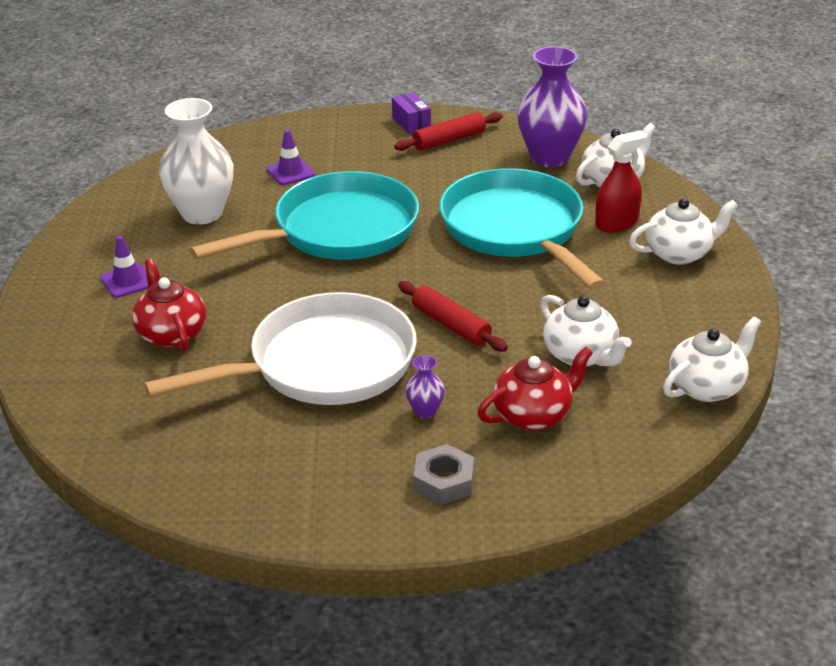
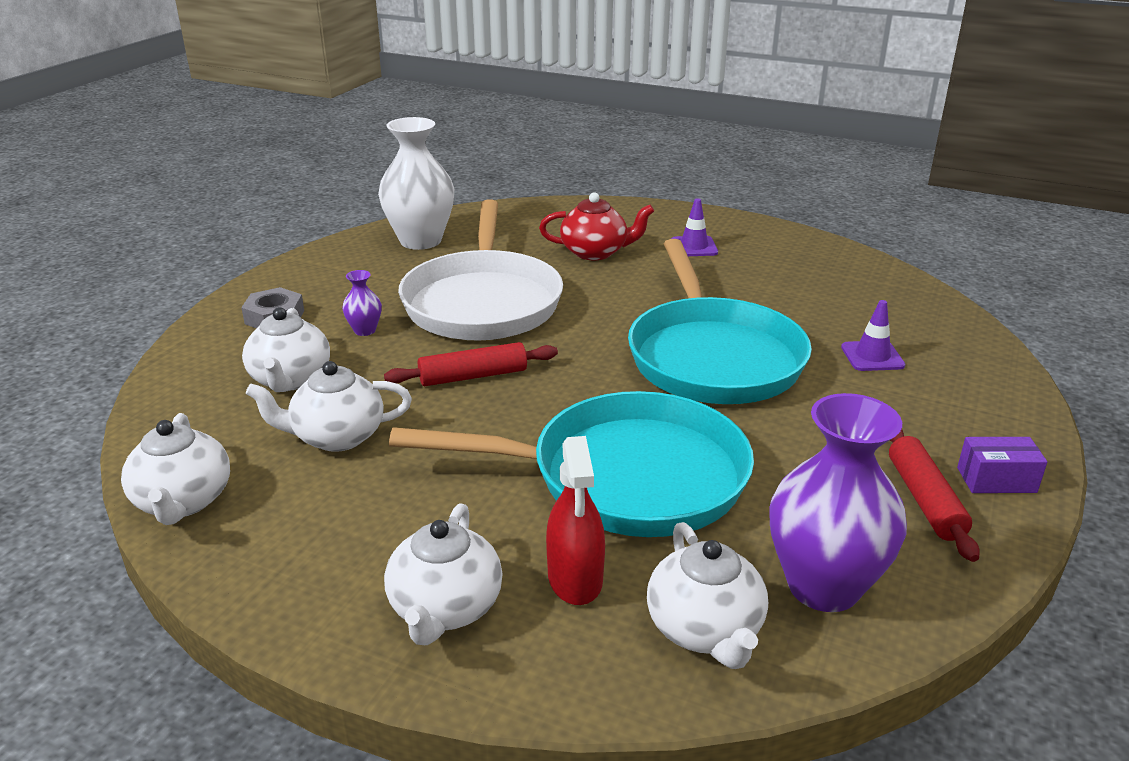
camera: 115 degrees right, 5 degrees down
(202, 213) = (799, 294): white vase -> white vase (420, 241)
(533, 415) = (290, 379): red teapot -> white teapot

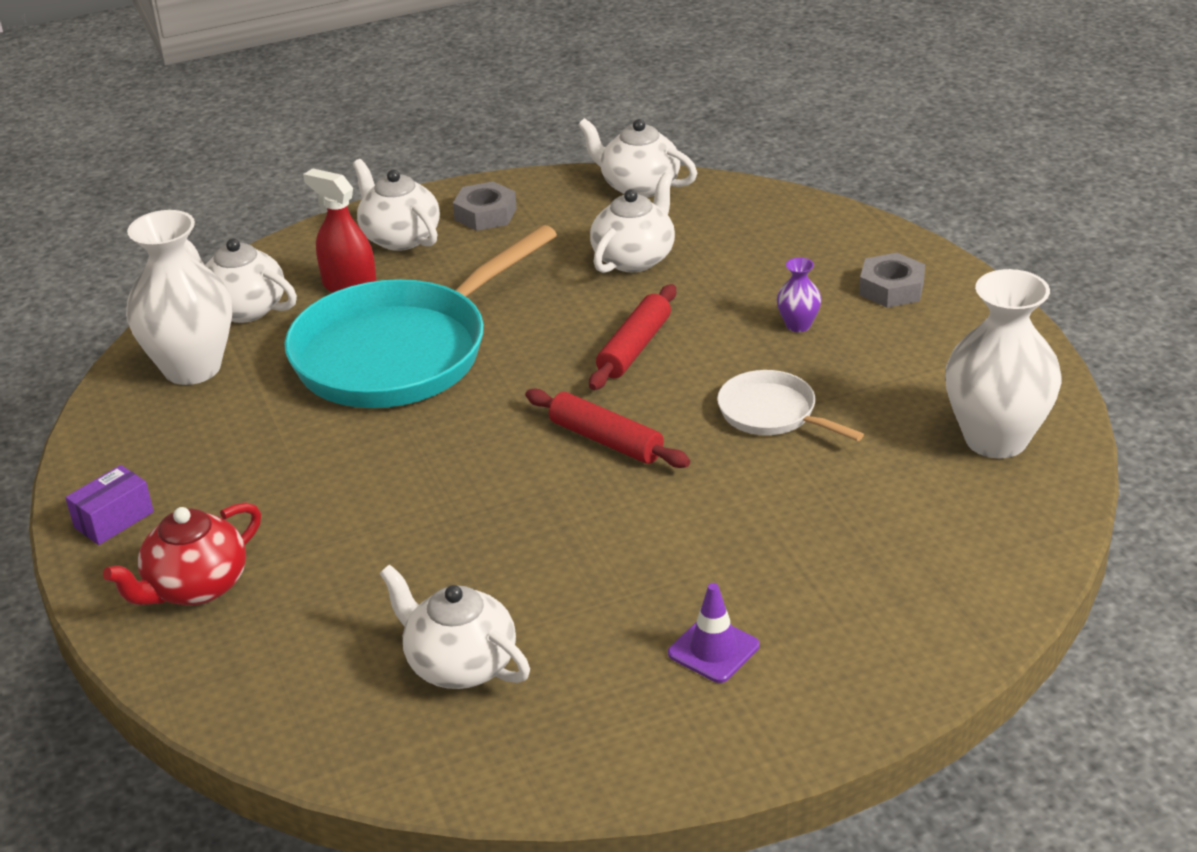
camera: 135 degrees right, 5 degrees up
(290, 379) = (753, 264): white teapot -> white teapot (459, 664)
(333, 574) = (485, 214): none -> grey nut
(483, 301) = (772, 414): white pan -> white pan, size x0.47
(595, 252) = (800, 555): red teapot -> red teapot (196, 587)
(712, 356) = (473, 494): turquoise pan -> none
(823, 586) = (192, 368): purple vase -> white vase
(872, 356) = (320, 597): purple traffic cone -> none
(924, 499) = (163, 467): red rolling pin -> red rolling pin (606, 440)

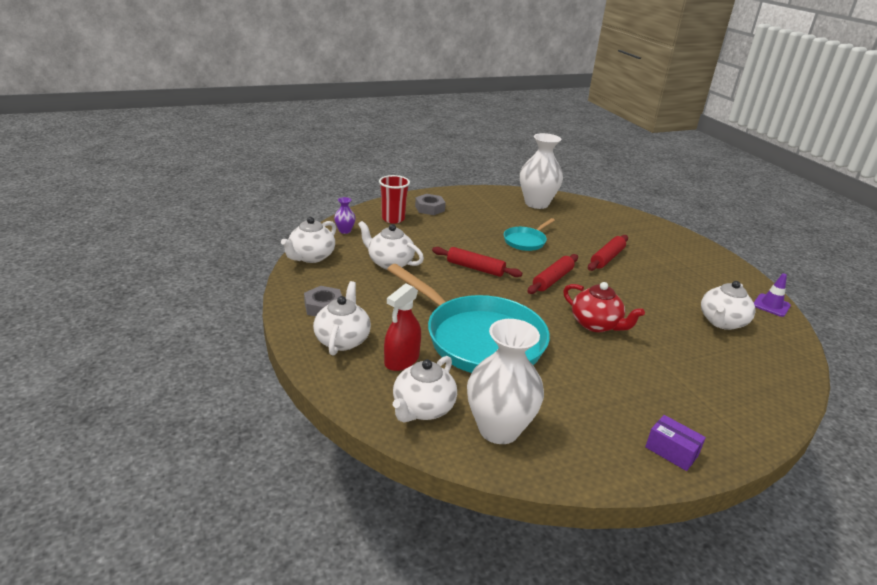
camera: 95 degrees left, 5 degrees down
(196, 587) = (714, 408): red teapot -> red teapot (596, 324)
(400, 237) = (342, 340): white teapot -> white teapot turned 135 degrees clockwise
(713, 650) = (680, 265): purple traffic cone -> purple traffic cone (771, 305)
(721, 528) = (607, 258): none -> red rolling pin
(772, 414) = (526, 241): white pan -> turquoise pan
(798, 325) = (457, 229): purple vase -> purple vase (345, 231)
(819, 249) = (393, 219): none -> red cup

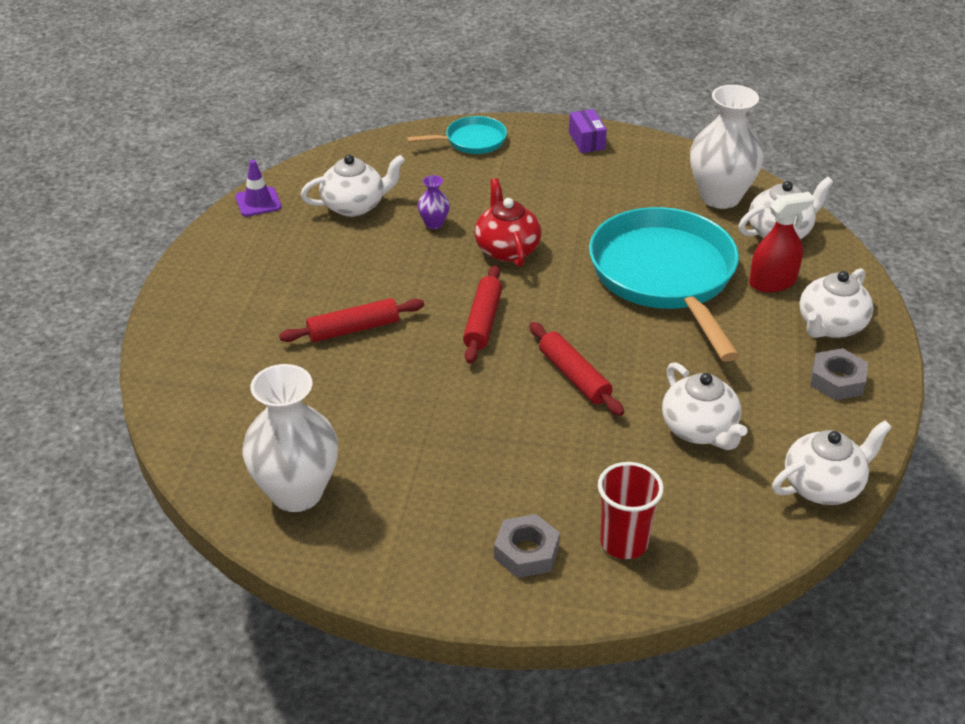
camera: 145 degrees left, 10 degrees up
(345, 231) = (736, 537): purple vase -> purple vase (434, 223)
(526, 241) = (435, 403): turquoise pan -> turquoise pan (471, 141)
(552, 280) = (483, 321): red rolling pin -> red rolling pin turned 60 degrees counterclockwise

